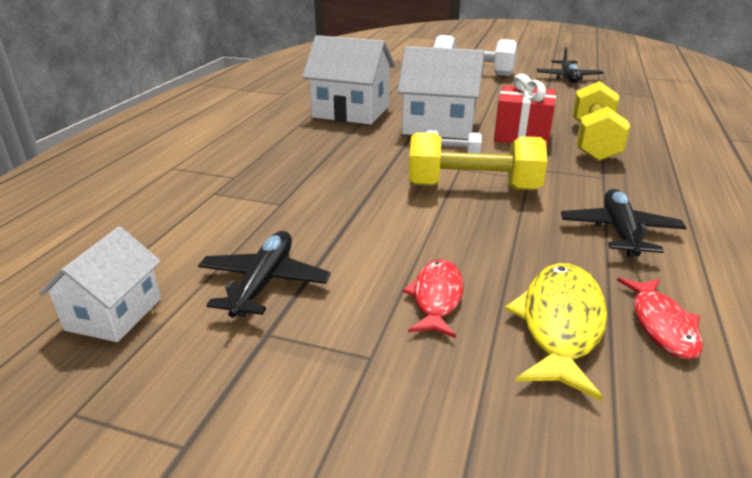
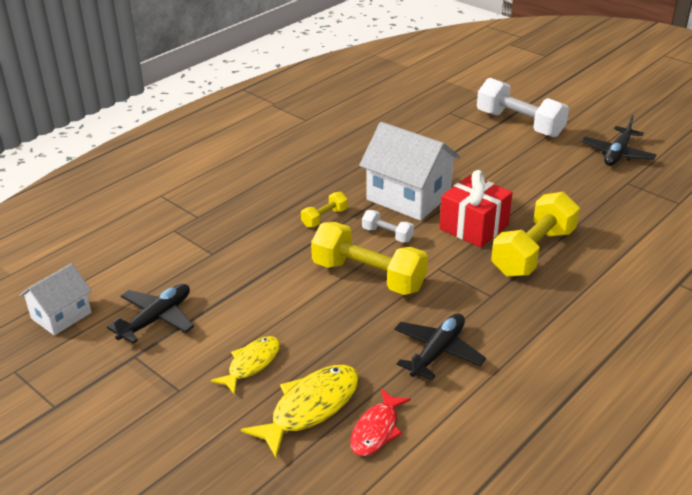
camera: 25 degrees right, 5 degrees up
(351, 112) = (346, 159): white house -> none
(376, 153) = (324, 218): none -> yellow dumbbell
(436, 298) = (251, 364): red fish -> yellow fish

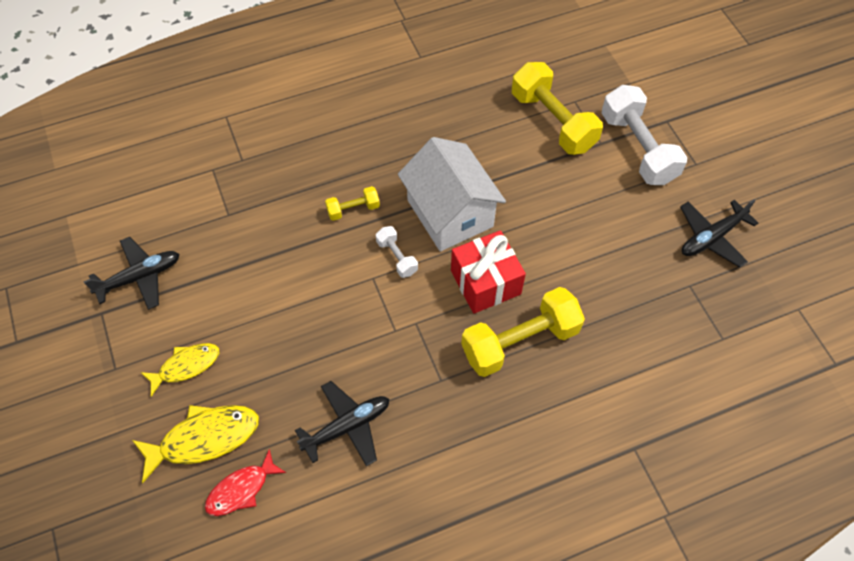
camera: 25 degrees right, 25 degrees up
(61, 315) = (69, 239): white house -> none
(368, 276) = (346, 305): yellow dumbbell -> yellow dumbbell (553, 121)

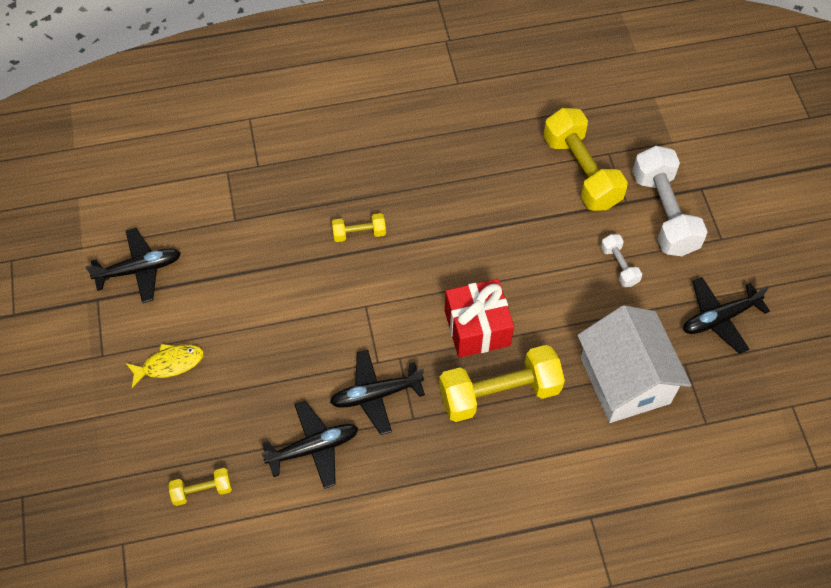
camera: 10 degrees right, 0 degrees up
(204, 439) = (175, 437): yellow fish -> none
(241, 489) = (202, 490): red fish -> yellow dumbbell
(397, 257) = (393, 289): white dumbbell -> white dumbbell (619, 266)
(399, 363) = (375, 395): none -> black plane
(450, 213) = (455, 252): white house -> white house (624, 380)

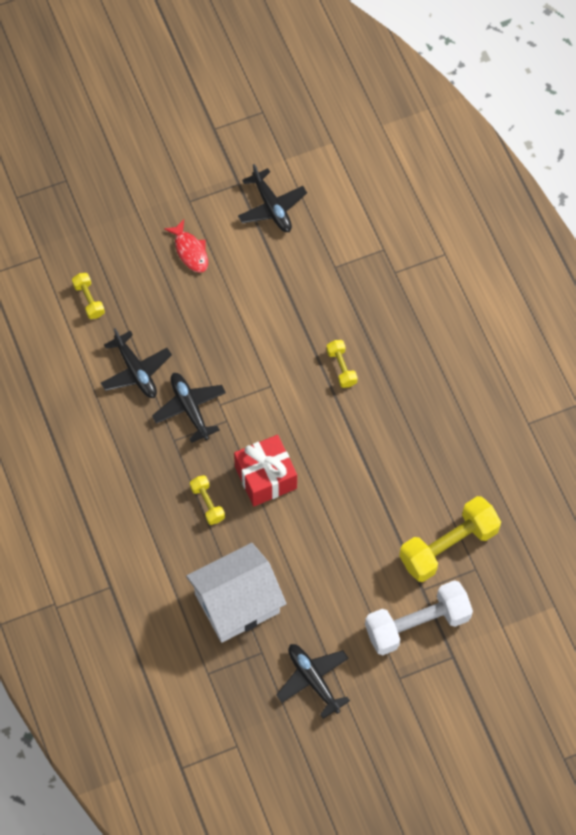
camera: 80 degrees right, 5 degrees up
(169, 364) = (190, 251): yellow fish -> red fish
(499, 393) = (207, 503): yellow dumbbell -> yellow dumbbell, size x0.48
(619, 266) = (351, 589): white dumbbell -> none

